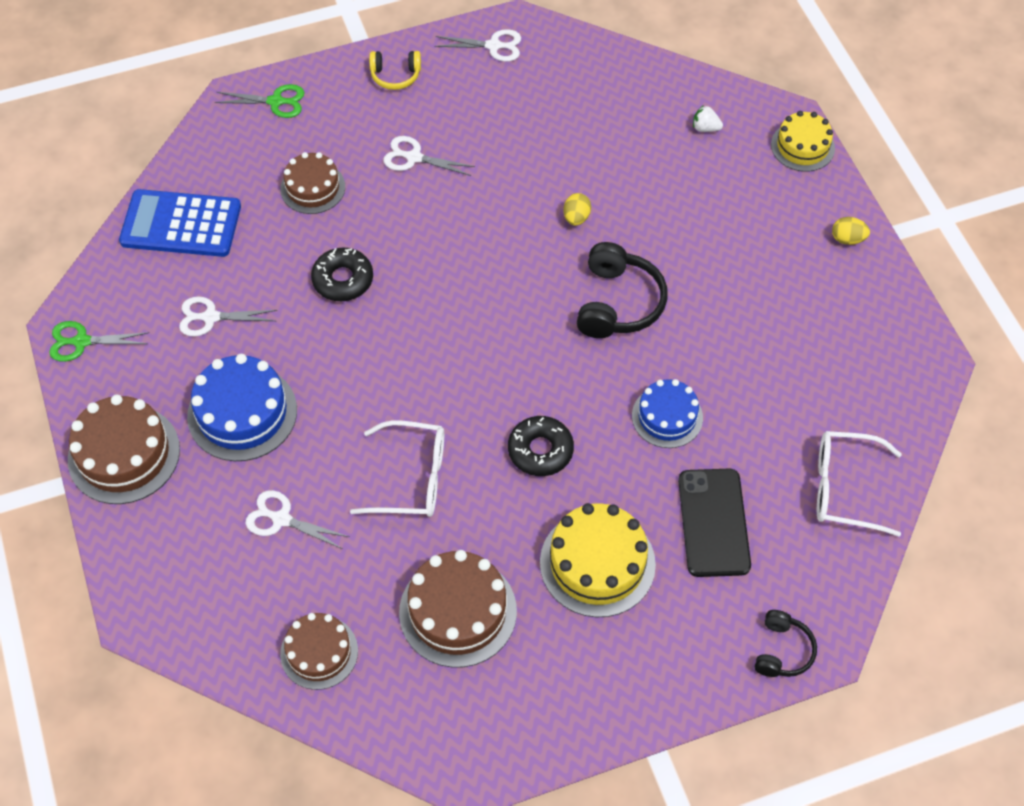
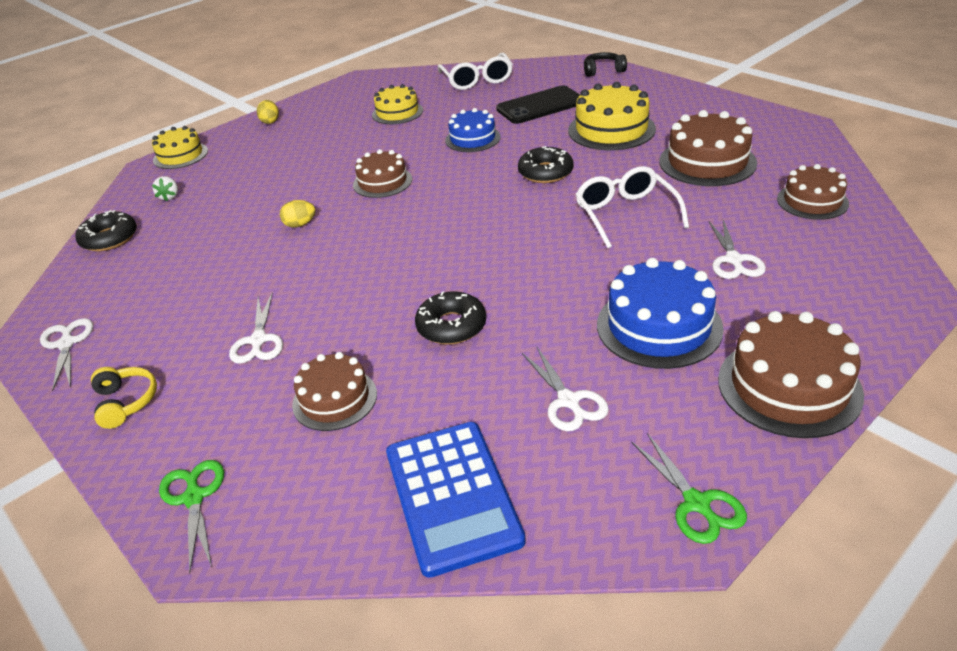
camera: 110 degrees left, 20 degrees down
(618, 303) = (382, 182): black headphones -> brown cake
(648, 78) = (109, 239): none -> black donut
(792, 368) = (397, 112): none -> yellow cake

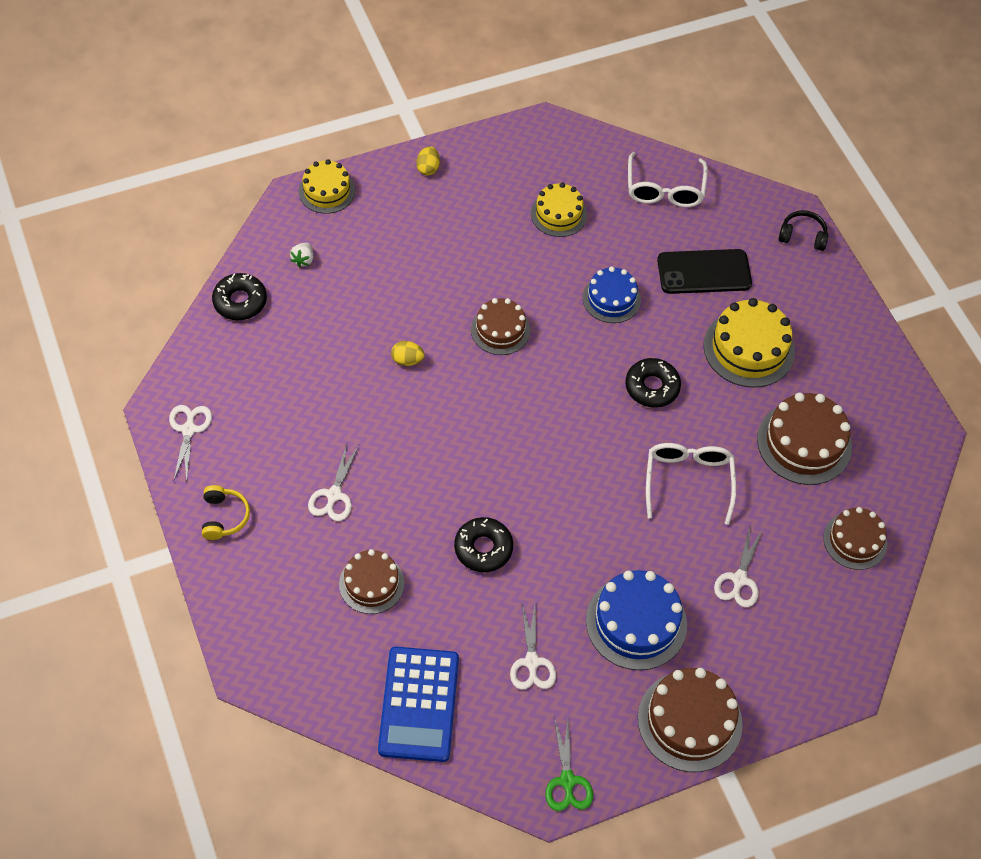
camera: 15 degrees right, 20 degrees up
(194, 497) = (255, 628): green scissors -> none

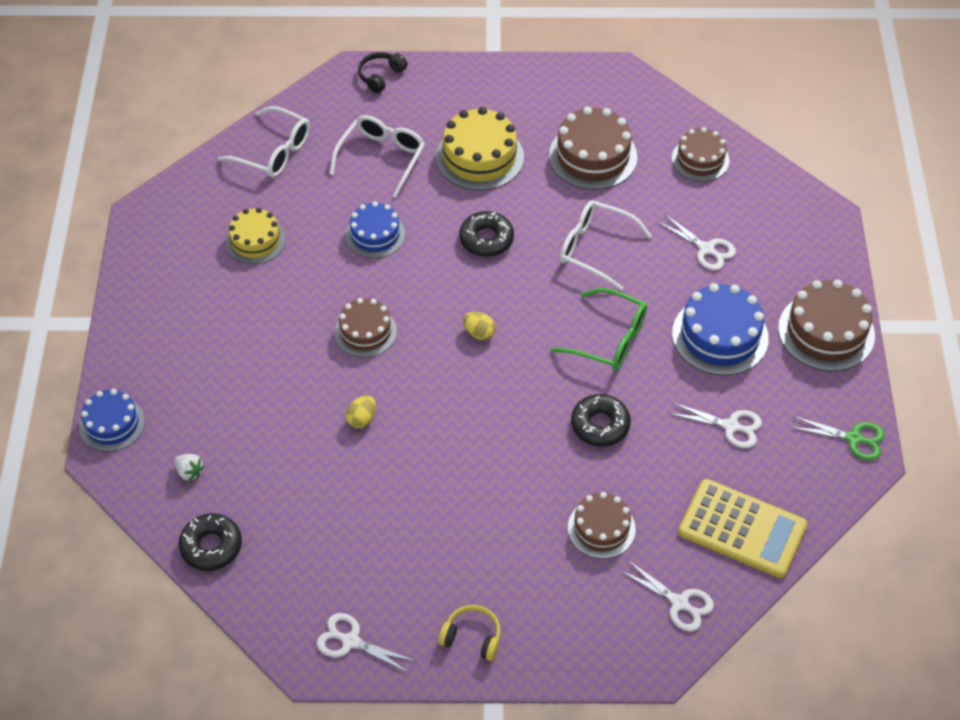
camera: 65 degrees left, 5 degrees down
(326, 191) = (112, 424): yellow cake -> blue cake
(334, 495) = (489, 530): white scissors -> white scissors (679, 603)
(419, 704) = (742, 529): blue calculator -> yellow calculator
(428, 168) = (136, 326): yellow egg -> yellow egg (479, 333)
(585, 526) = (609, 339): none -> green glasses
(704, 272) = (382, 157): black phone -> white glasses

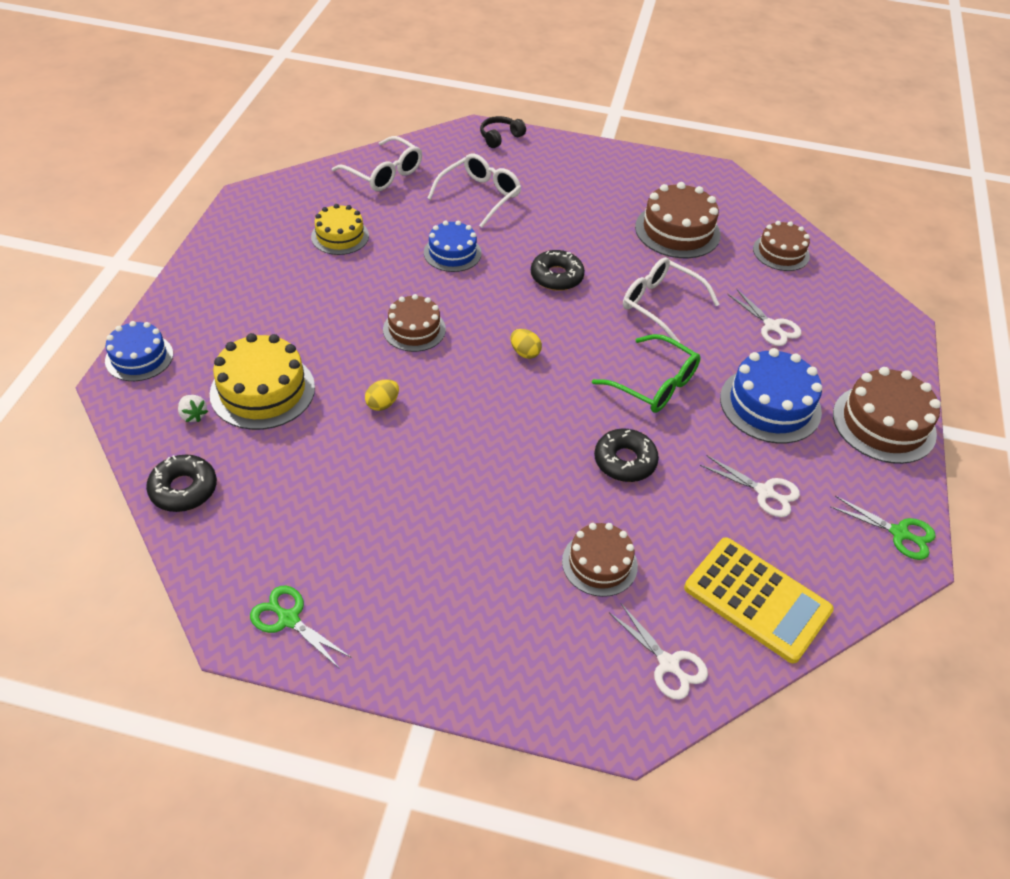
camera: 10 degrees right, 5 degrees down
(350, 641) = (288, 619): white scissors -> green scissors
(472, 637) = (423, 646): yellow headphones -> none
(479, 157) = (570, 212): yellow cake -> yellow cake (262, 390)

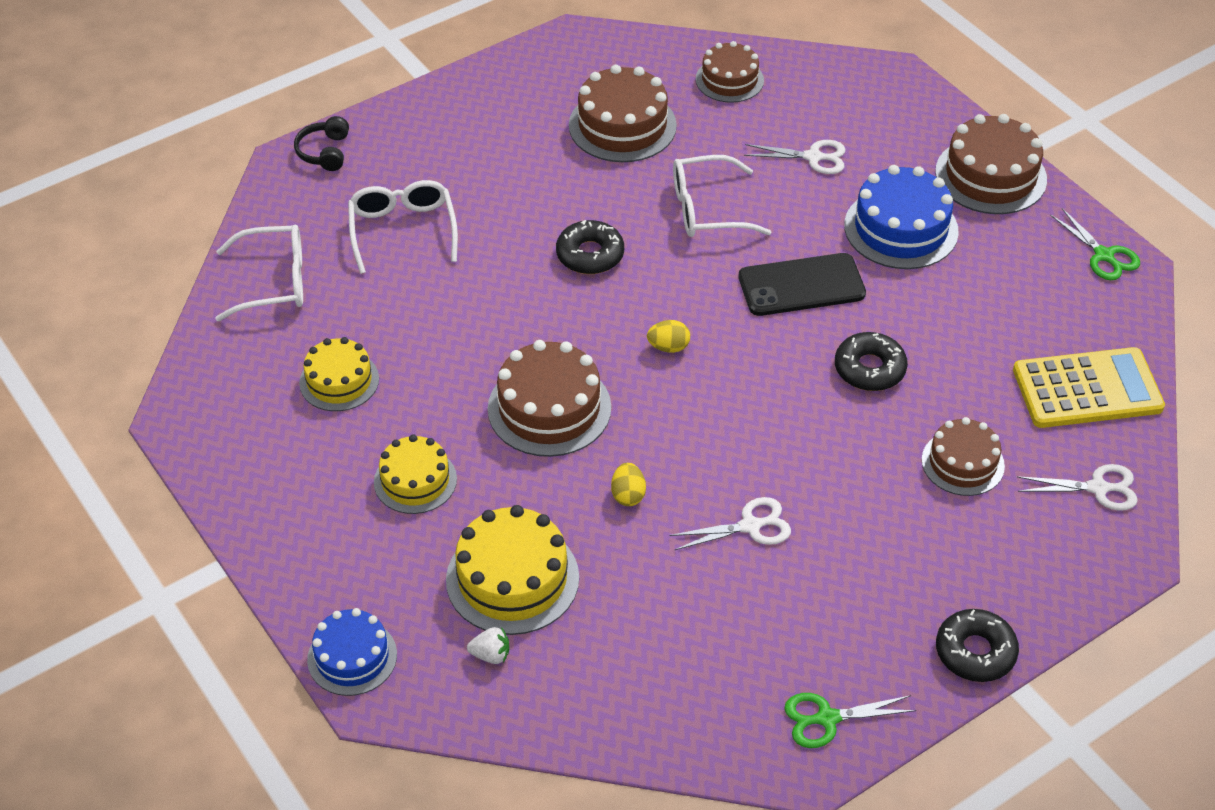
camera: 45 degrees left, 0 degrees up
(183, 489) = (589, 716): black donut -> black donut (975, 652)
(297, 307) = (415, 480): none -> yellow cake
(414, 329) = (549, 408): brown cake -> brown cake, size x1.54
(452, 253) = (468, 308): blue cake -> none
(654, 384) = (801, 285): green glasses -> black phone
(765, 492) = (989, 303): white scissors -> white scissors (750, 526)
(899, 533) = (1104, 255): green scissors -> green scissors turned 75 degrees clockwise

